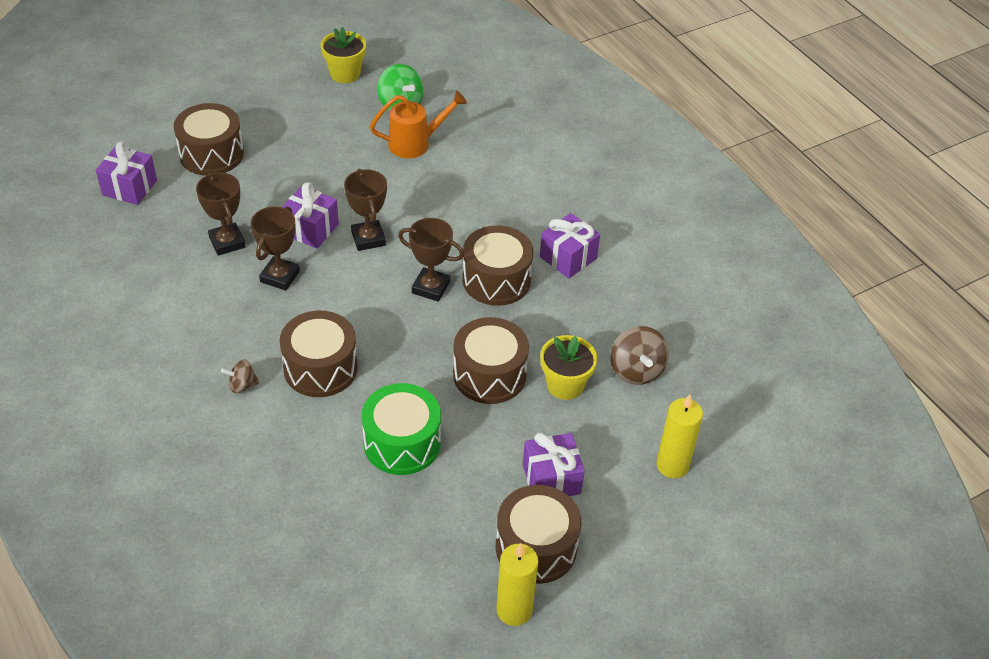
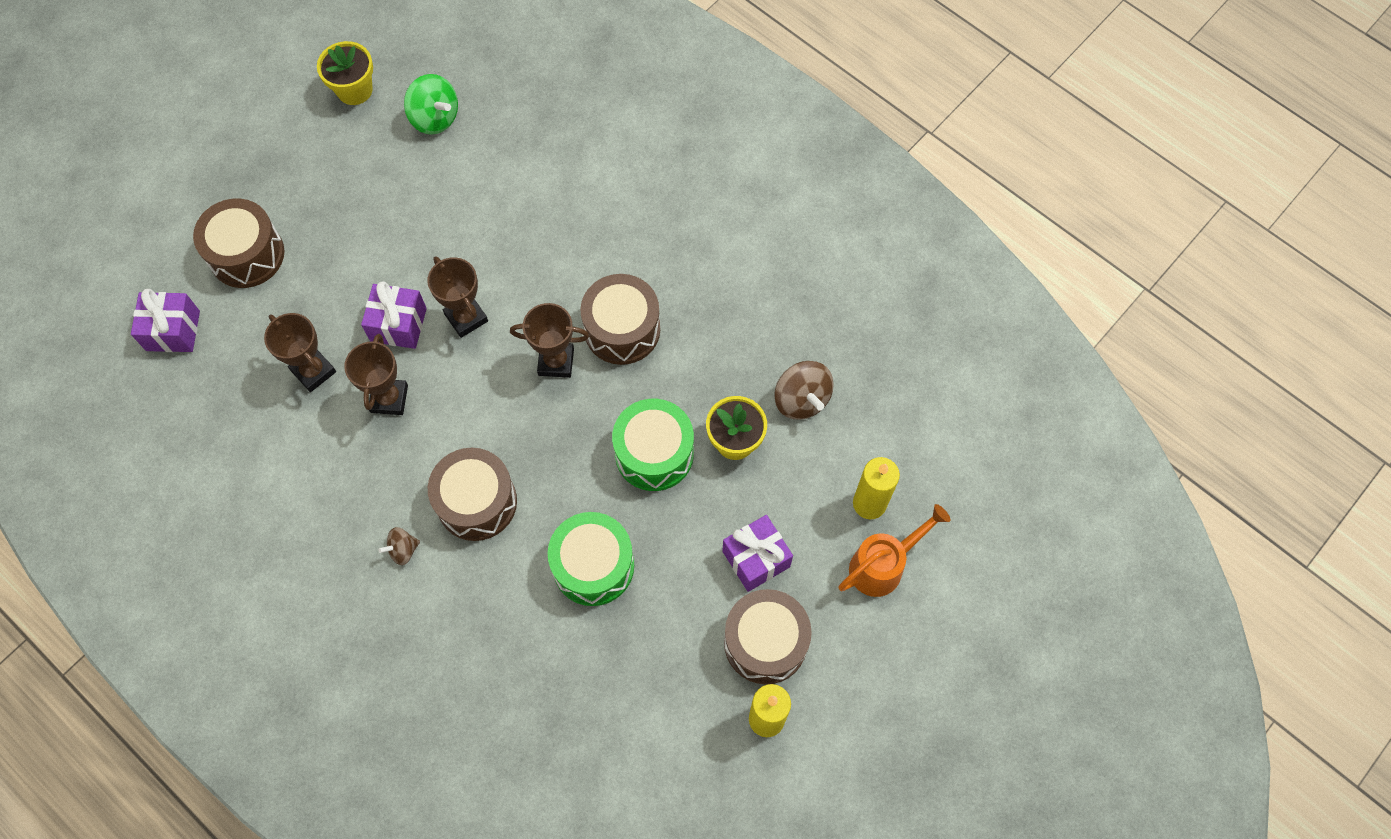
camera: 15 degrees left, 20 degrees up
(415, 143) = (471, 169): orange watering can -> orange watering can (882, 565)
(489, 374) = (654, 453): brown drum -> green drum
(568, 258) = (688, 276): purple gift -> none

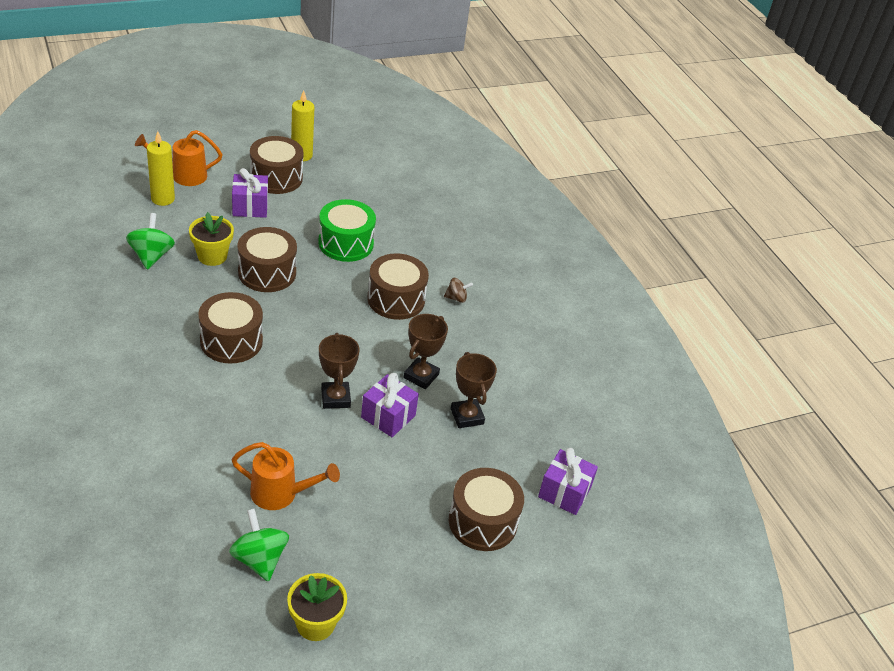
camera: 160 degrees left, 25 degrees down
(455, 184) = (280, 494): none -> orange watering can
(556, 362) = (291, 344): brown trophy -> none
(654, 453) = (267, 273): green drum -> brown drum
(801, 399) = (151, 256): brown spinning top -> green spinning top

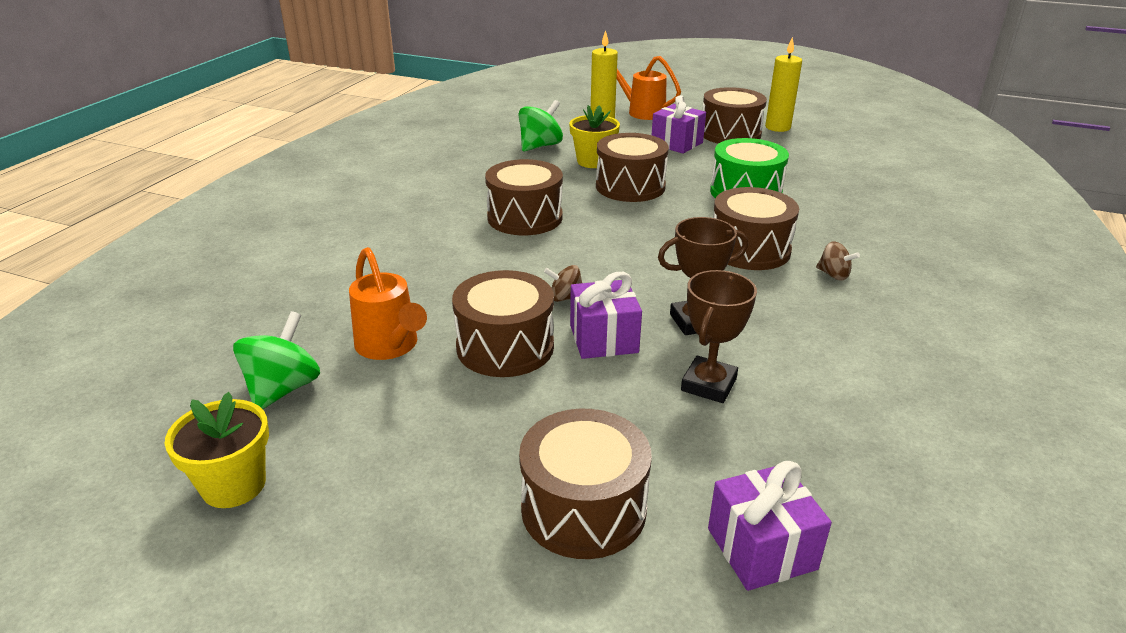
camera: 50 degrees right, 10 degrees down
(335, 398) = (565, 298): brown trophy -> brown spinning top
(344, 454) = (505, 347): none -> brown drum

